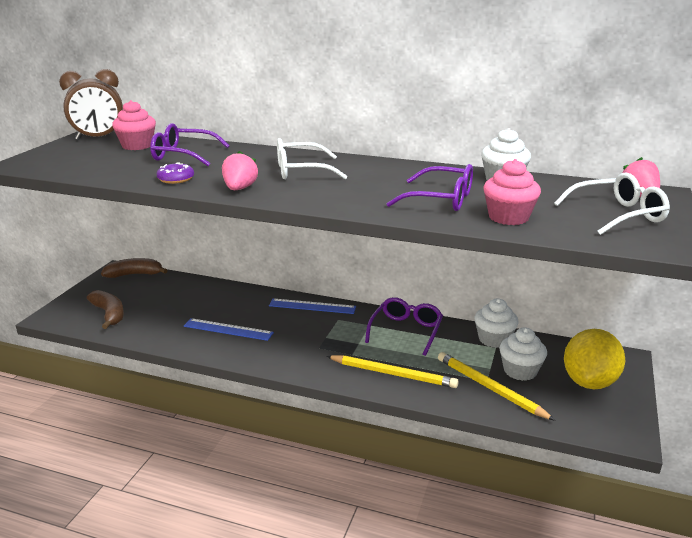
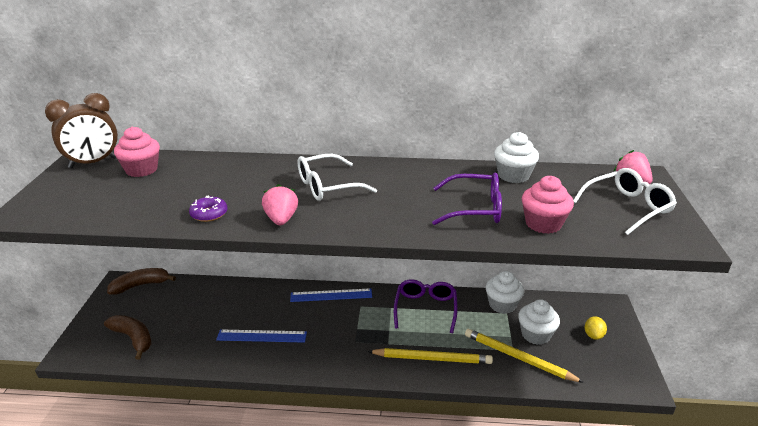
camera: 15 degrees left, 5 degrees up
(184, 155) = (199, 178): purple glasses -> none
(589, 382) = (593, 335): yellow lemon -> yellow lemon, size x0.43

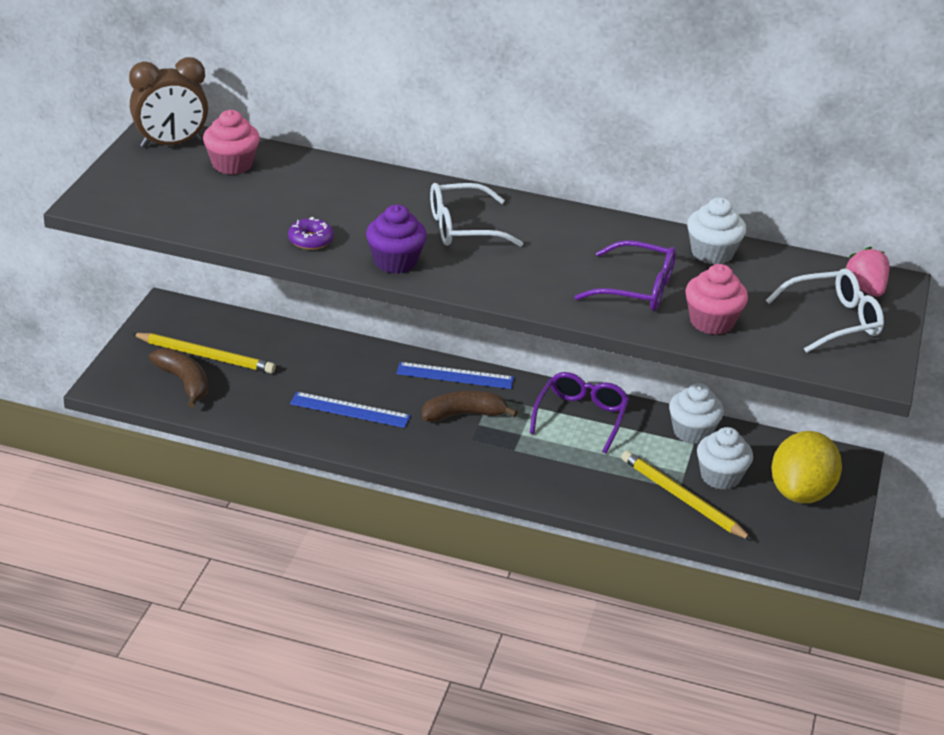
camera: 10 degrees right, 5 degrees up
(140, 285) = (196, 315): brown banana -> brown banana (463, 414)
(281, 219) = (395, 262): pink strawberry -> purple cupcake
(432, 359) = (566, 478): yellow pencil -> yellow pencil (205, 356)
(593, 335) = (800, 492): yellow lemon -> yellow lemon, size x2.30

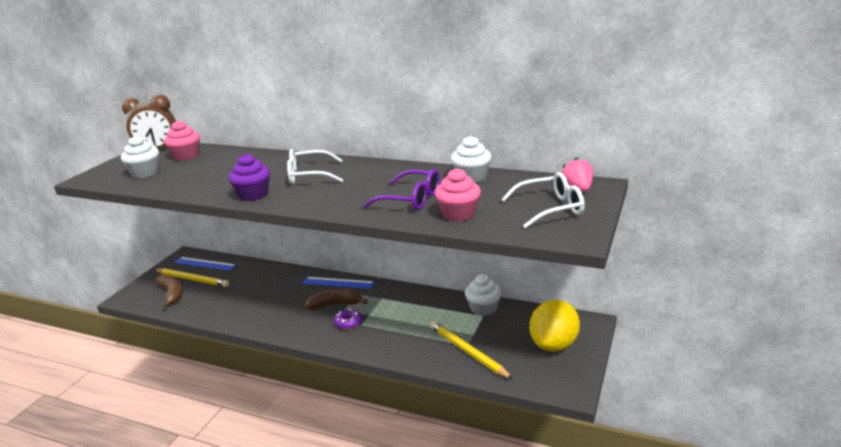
camera: 10 degrees right, 10 degrees down
(310, 240) = (206, 187): purple donut -> purple donut (348, 323)
(350, 410) = (264, 305): blue ruler -> blue ruler (205, 264)
(581, 418) = (411, 303): purple glasses -> none
(720, 476) = (497, 336): white cupcake -> white cupcake (145, 173)

